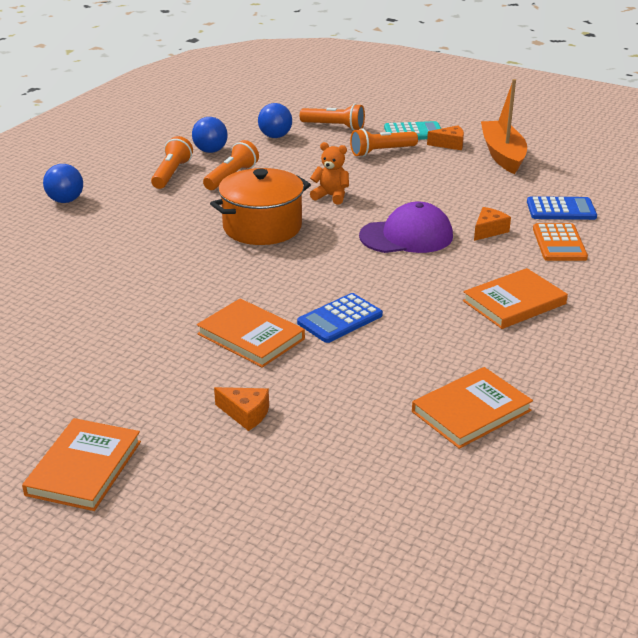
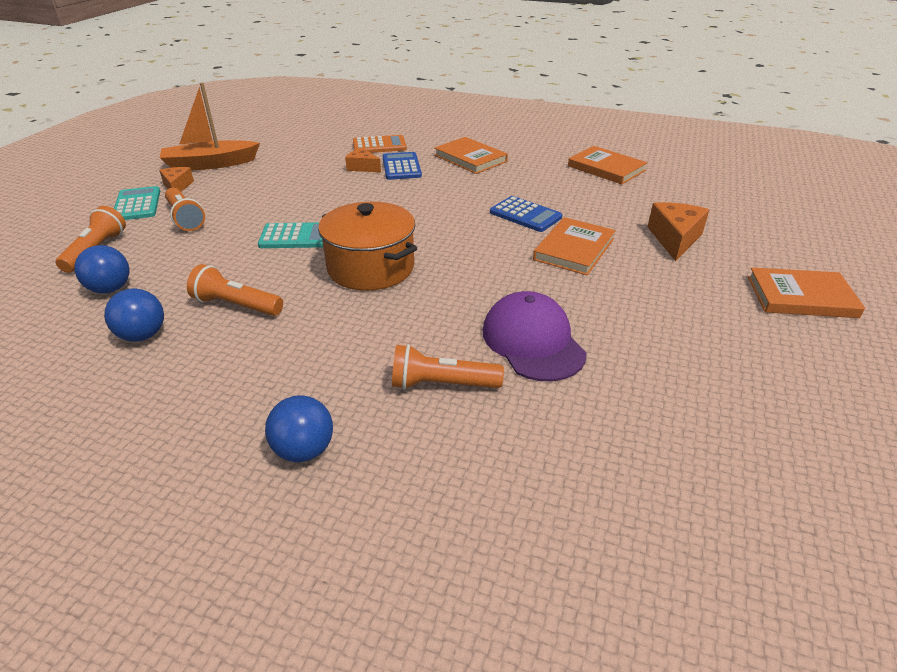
camera: 100 degrees left, 5 degrees up
(171, 174) = (218, 357): orange flashlight -> orange flashlight (442, 384)
(245, 414) = (675, 239): orange cheese -> orange cheese, size x1.59
(331, 196) = (296, 237): orange teddy bear -> turquoise calculator
(406, 236) = (378, 197): purple cap -> purple cap (533, 341)
(561, 209) = (323, 144): blue calculator -> blue calculator (401, 167)

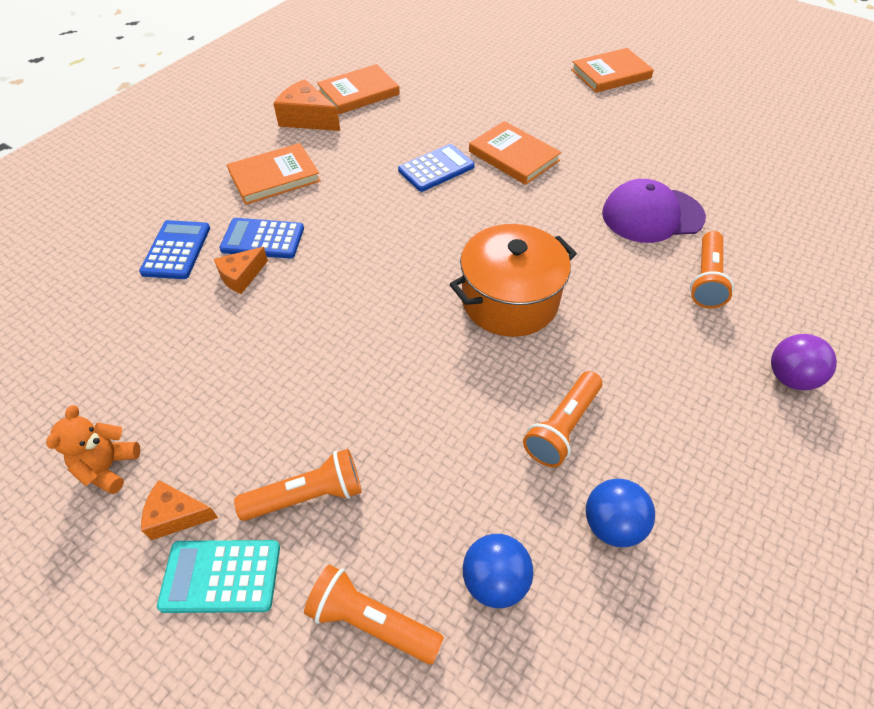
camera: 75 degrees left, 15 degrees up
(210, 164) = (108, 467): orange boat -> orange teddy bear
(296, 237) = (416, 362): turquoise calculator -> none
(304, 450) = (790, 377): blue ball -> purple ball
(379, 145) = (176, 250): orange calculator -> blue calculator
(675, 239) = (513, 98): orange cheese -> orange cheese (307, 119)
(801, 297) = (610, 74): orange book -> orange book turned 45 degrees clockwise

